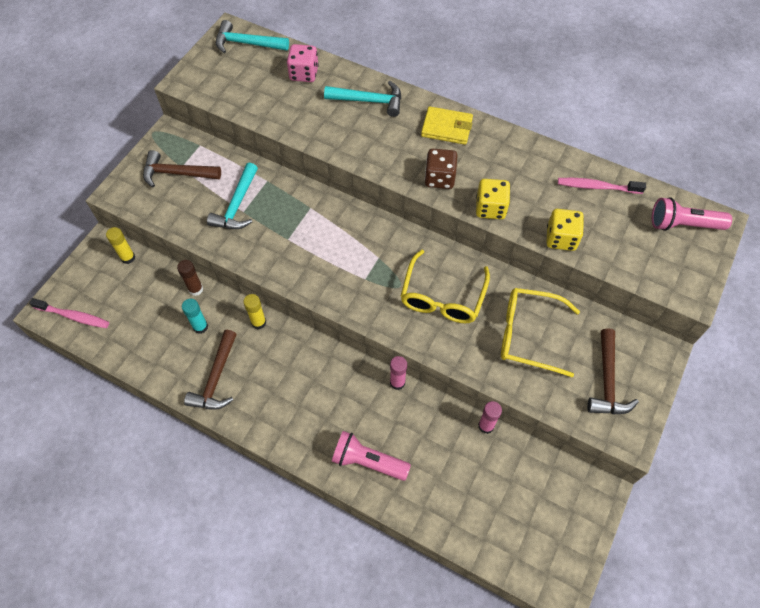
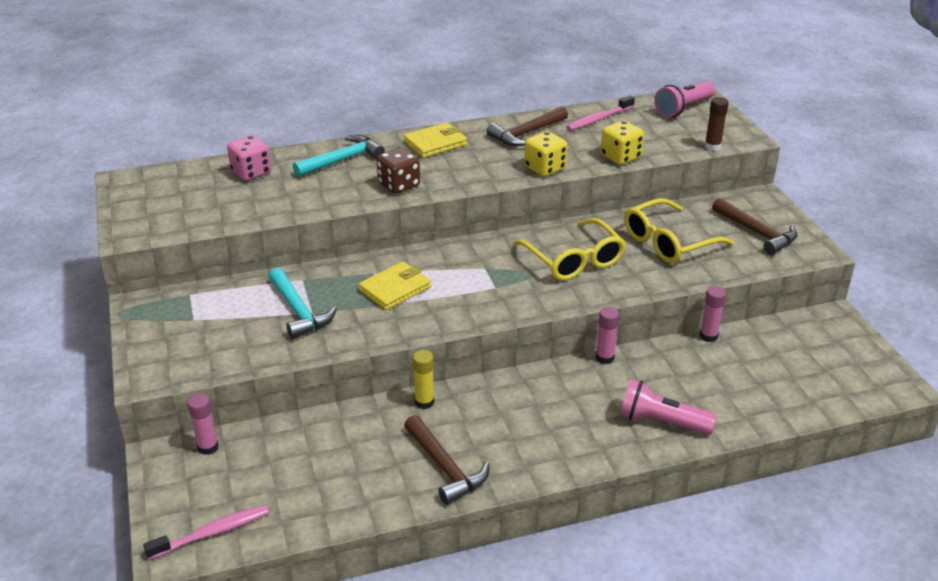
camera: 45 degrees left, 25 degrees down
(128, 258) = (208, 447): yellow glue stick -> pink glue stick
(177, 173) = (196, 326): brown hammer -> brown hammer (526, 133)
(196, 289) = (323, 421): brown glue stick -> brown glue stick (712, 146)
(200, 327) = (371, 444): turquoise glue stick -> none
(247, 43) = (158, 180): turquoise hammer -> none
(306, 231) = (395, 289): none -> yellow wallet
(368, 461) = (661, 422): pink flashlight -> pink flashlight turned 45 degrees clockwise
(439, 178) = (478, 173): brown dice -> brown dice (399, 185)

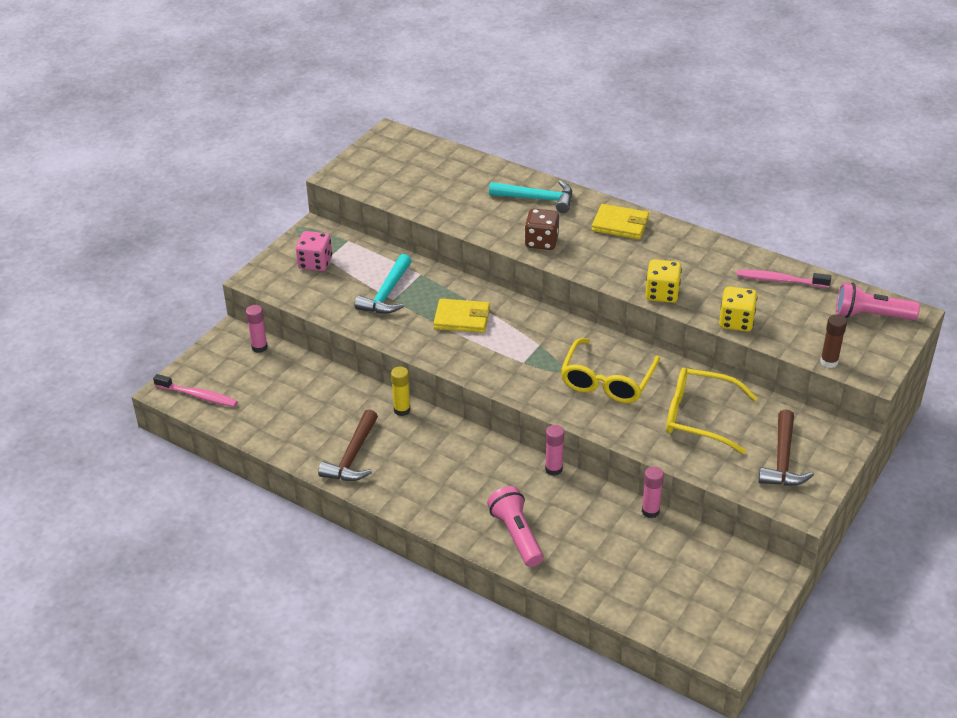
camera: 50 degrees right, 5 degrees up
(251, 172) = (468, 173): pink dice -> pink dice (315, 263)
(526, 133) = (700, 257): brown hammer -> none

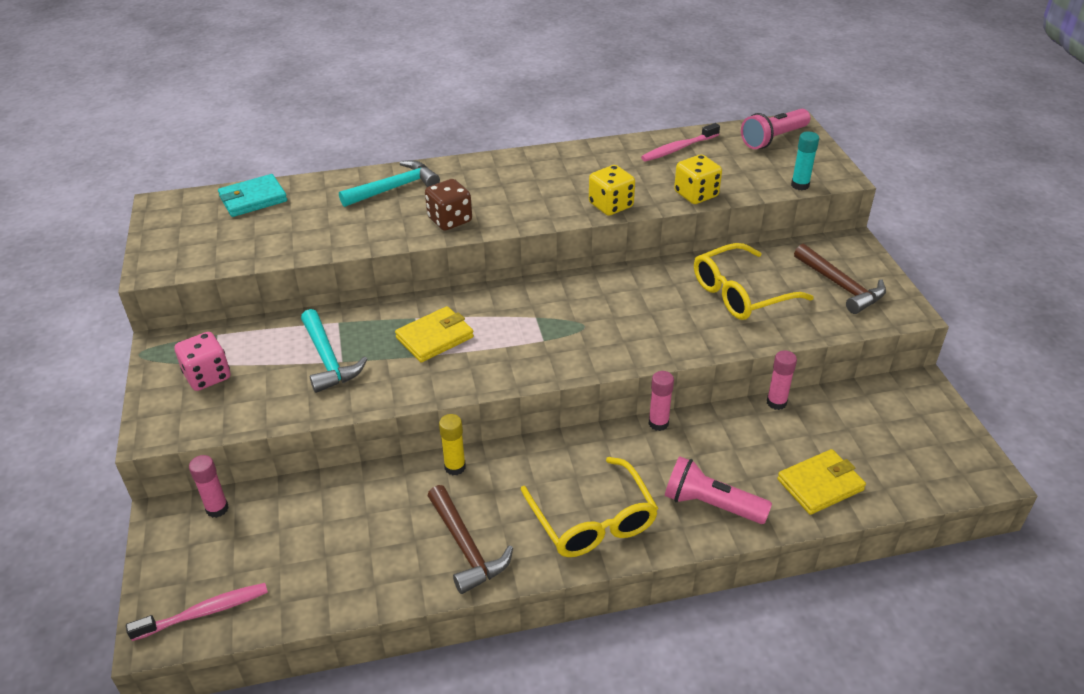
camera: 45 degrees left, 0 degrees up
(444, 159) = (253, 199): none -> turquoise wallet
(607, 380) = (633, 310): yellow glasses -> yellow glasses (592, 520)
(620, 225) = (497, 172): yellow wallet -> yellow wallet (820, 485)
(829, 362) = (800, 185): brown glue stick -> turquoise glue stick

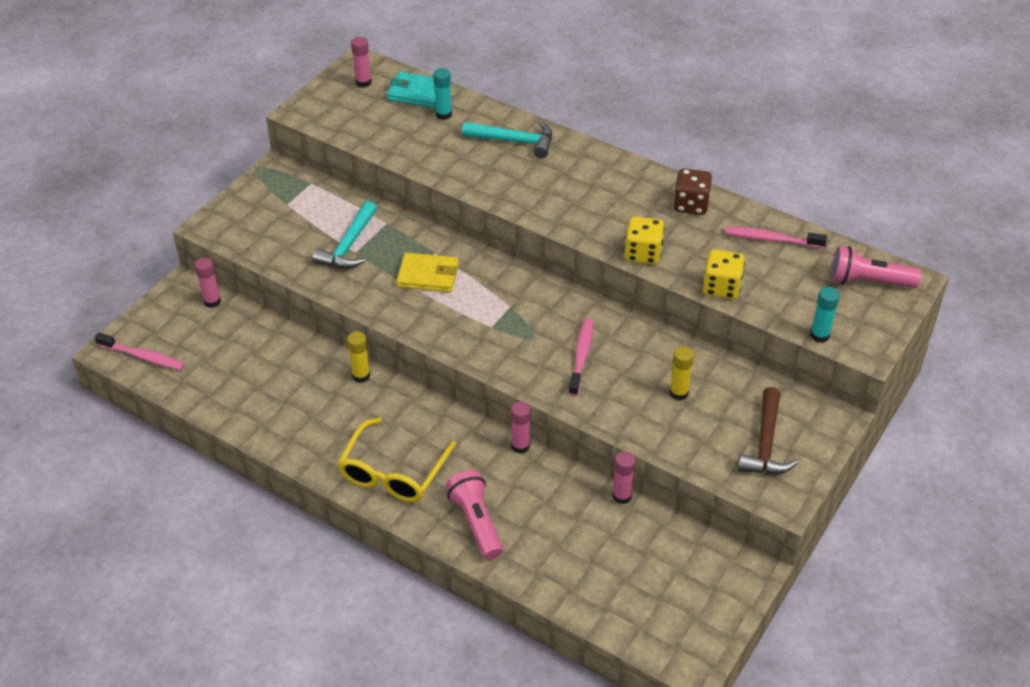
camera: 45 degrees right, 5 degrees up
(187, 216) = (363, 82): none -> pink glue stick
(207, 376) = (274, 209): pink dice -> none
(303, 201) = (443, 114): none -> turquoise glue stick
(450, 220) = (516, 191): brown dice -> brown dice (691, 205)
(466, 547) = (305, 429): brown hammer -> none
(641, 314) = (581, 356): none -> pink toothbrush
(741, 293) = (679, 393): yellow glasses -> yellow glue stick
(820, 485) = (565, 570): yellow wallet -> none

